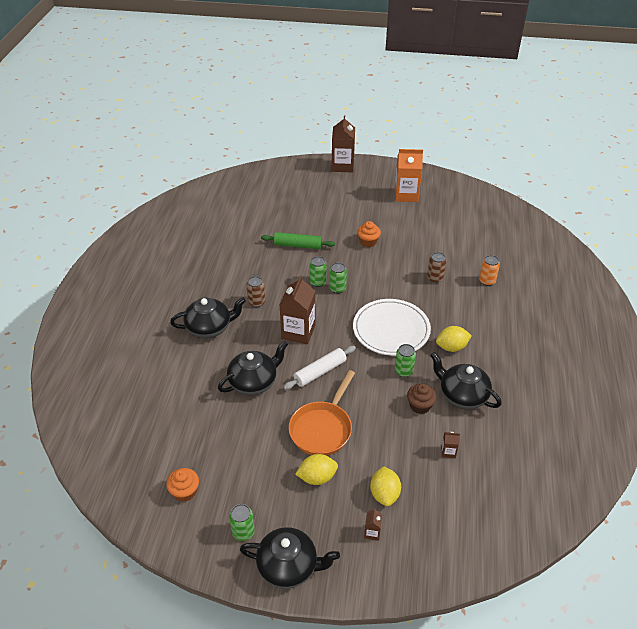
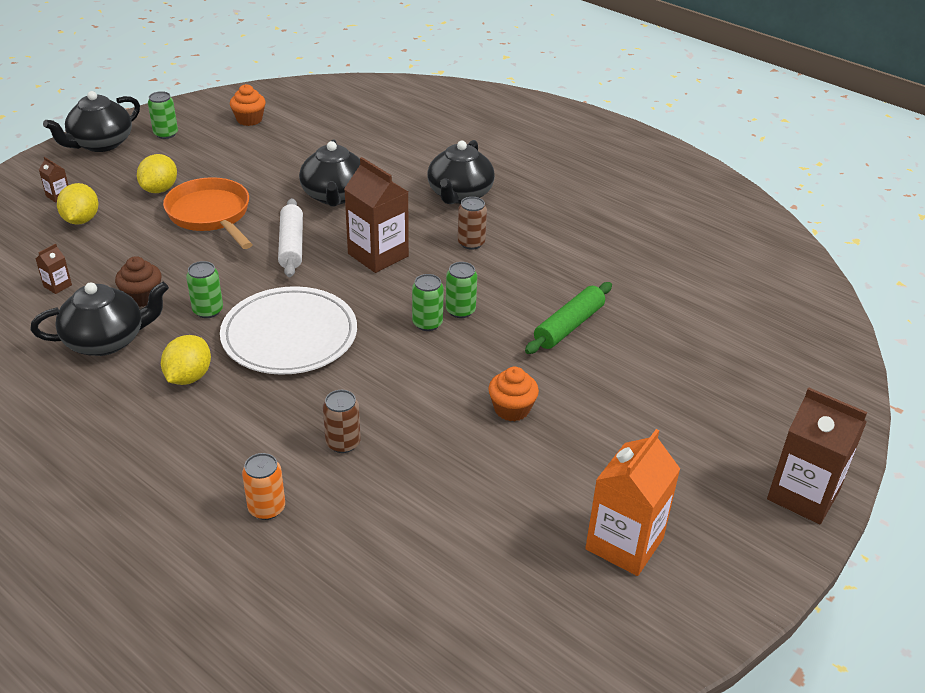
camera: 120 degrees right, 5 degrees down
(384, 494) = (81, 220): yellow lemon -> yellow lemon turned 60 degrees clockwise

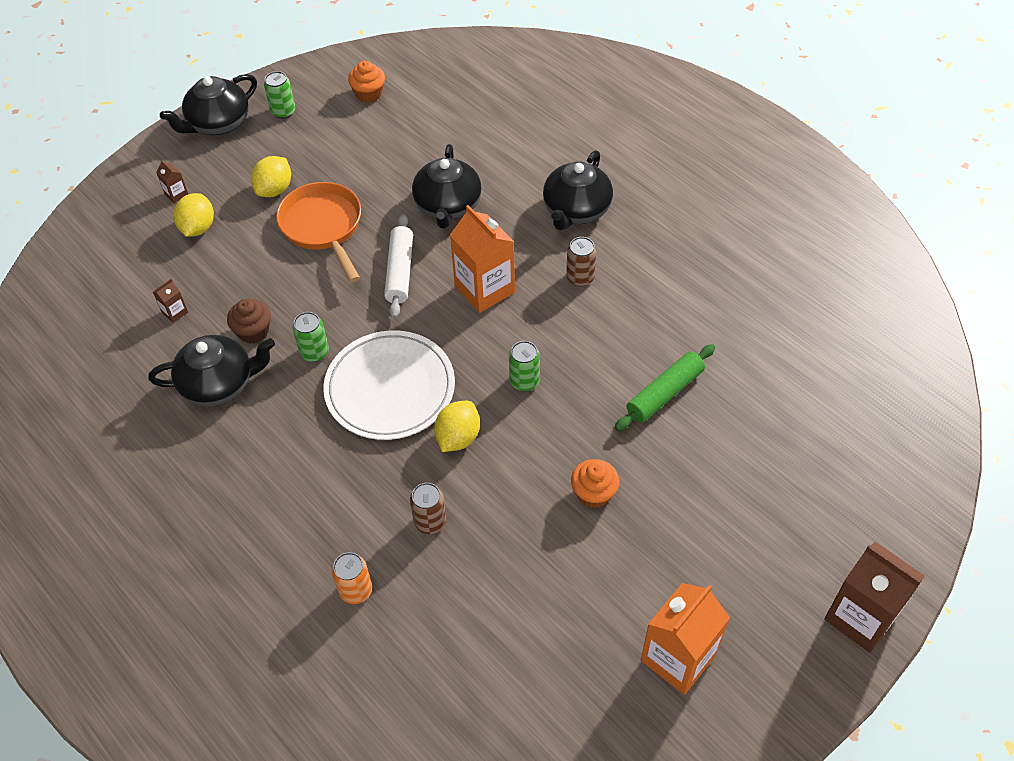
camera: 10 degrees right, 15 degrees up
(189, 377) = (293, 433): yellow lemon -> yellow lemon (458, 437)
(378, 255) = (484, 289): brown carton -> orange carton
(460, 310) = (559, 367): green can -> none

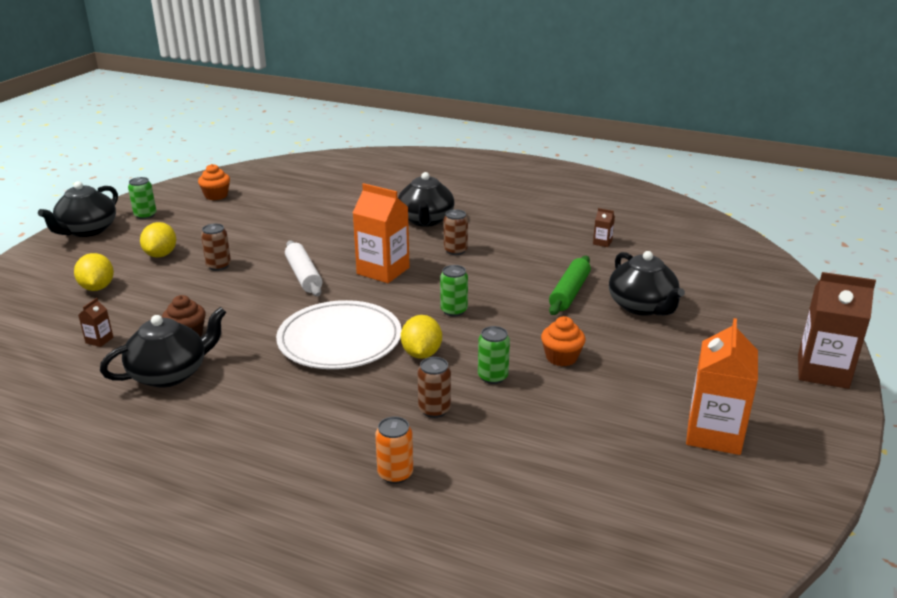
camera: 25 degrees left, 25 degrees down
(176, 194) = (65, 273): brown carton -> brown carton (602, 242)
(314, 352) = (255, 334): green can -> green can (492, 376)
(323, 227) = (218, 266): orange pan -> brown can
(448, 206) = (321, 236): black teapot -> black teapot (642, 306)

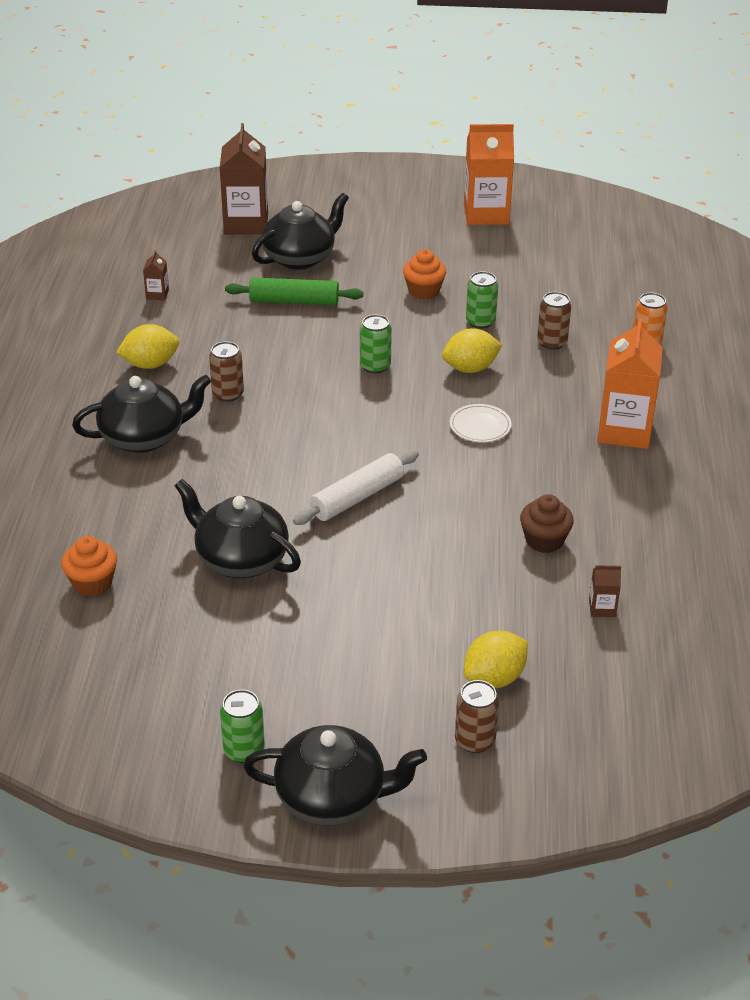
camera: 110 degrees left, 10 degrees up
(161, 254) = (369, 659): yellow lemon -> yellow lemon (150, 364)
(170, 373) = (618, 521): black teapot -> black teapot (240, 559)
(216, 196) = (128, 694): orange cupcake -> orange cupcake (92, 583)
(218, 266) = (371, 584): brown can -> brown can (475, 740)
(340, 340) = (480, 426): white plate -> white plate, size x0.44
(383, 271) = (310, 437): orange carton -> orange carton (624, 431)
(822, 371) = (364, 172): brown carton -> brown carton (246, 223)

